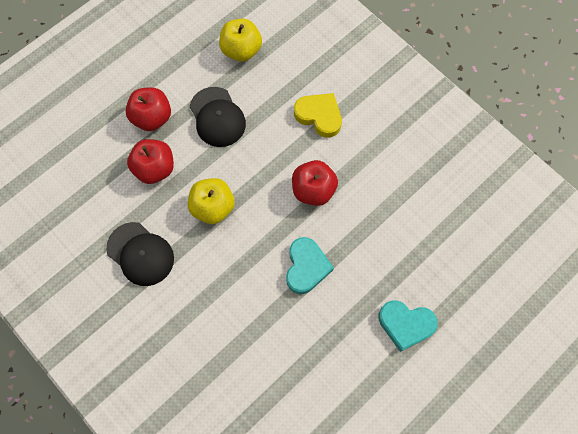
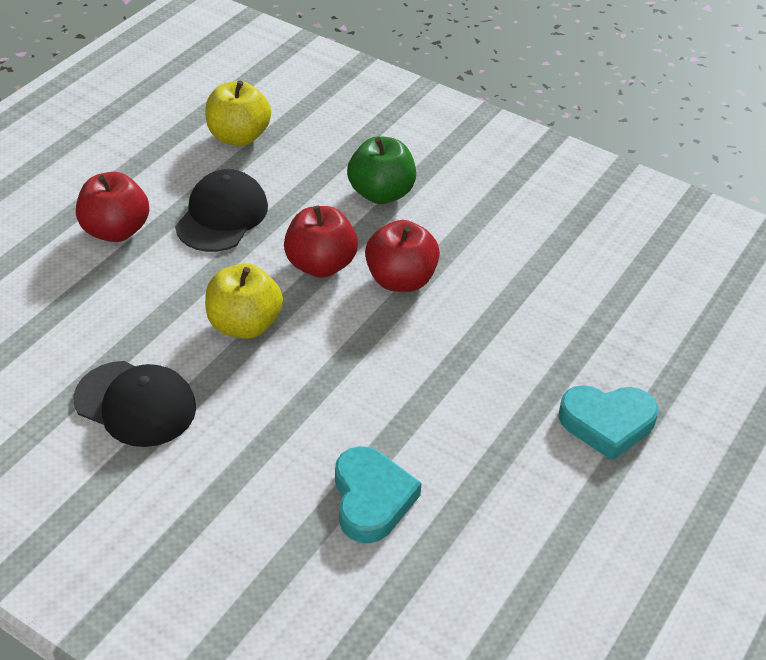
camera: 15 degrees left, 25 degrees down
(155, 169) = (135, 291): red apple -> red apple (321, 265)
(217, 117) = (222, 216): black cap -> black cap turned 120 degrees counterclockwise
(306, 267) = (421, 376): turquoise heart -> turquoise heart (371, 499)
(319, 116) = (381, 193): yellow heart -> green apple

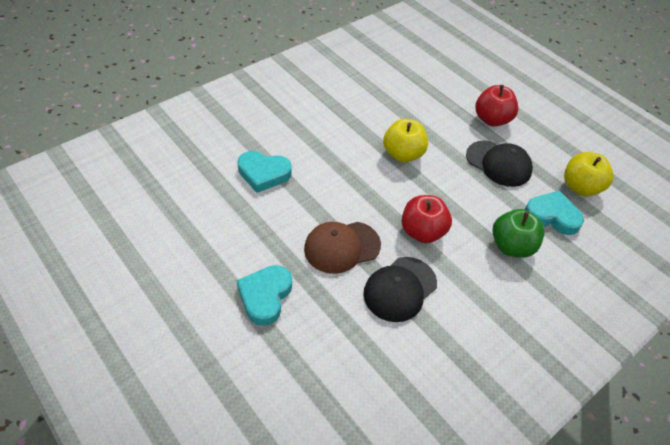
camera: 105 degrees right, 5 degrees up
(135, 404) = (360, 107): black cap -> black cap (400, 289)
(307, 160) = (552, 216): none -> turquoise heart
(321, 265) = (445, 197): red apple -> none
(474, 360) = (342, 247): none -> brown cap

